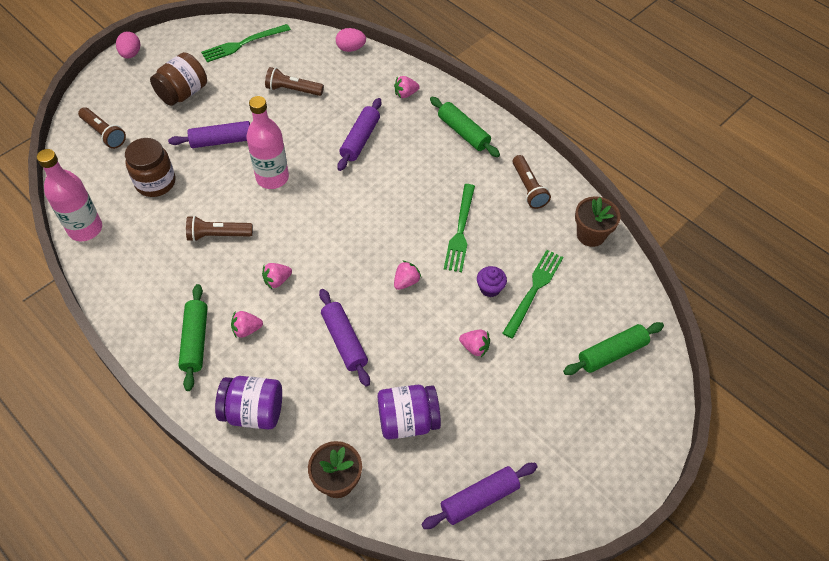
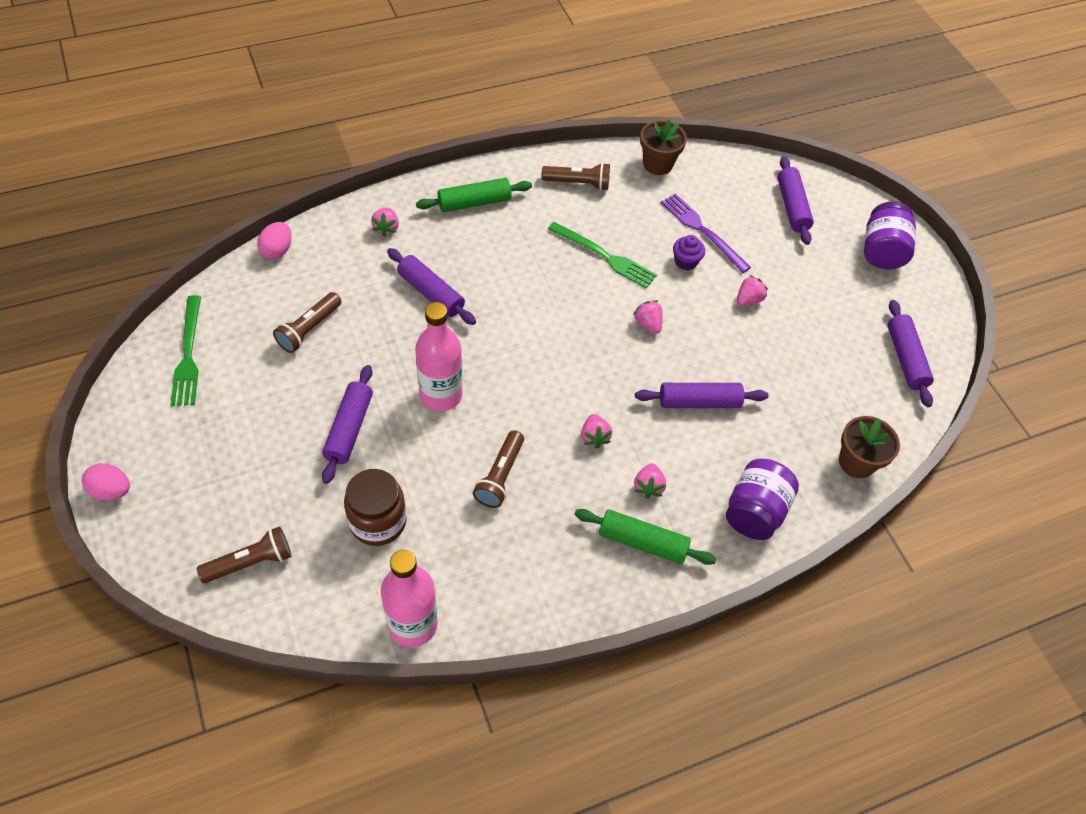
camera: 70 degrees left, 0 degrees up
(183, 93) = (235, 448): brown jar -> none
(408, 420) = (809, 382): purple jar -> purple jar (881, 251)
(534, 290) = (702, 231): green fork -> purple fork
(611, 353) = (792, 207): green rolling pin -> purple rolling pin

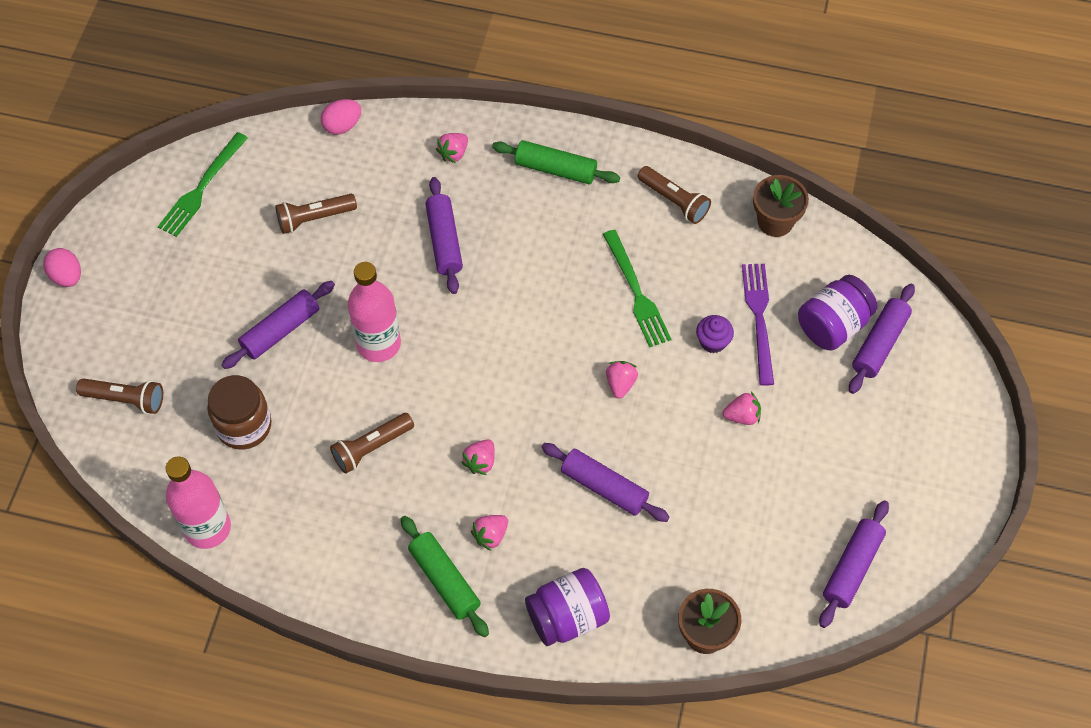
camera: 40 degrees right, 5 degrees up
(881, 251) = (935, 445): purple jar -> purple jar (833, 325)

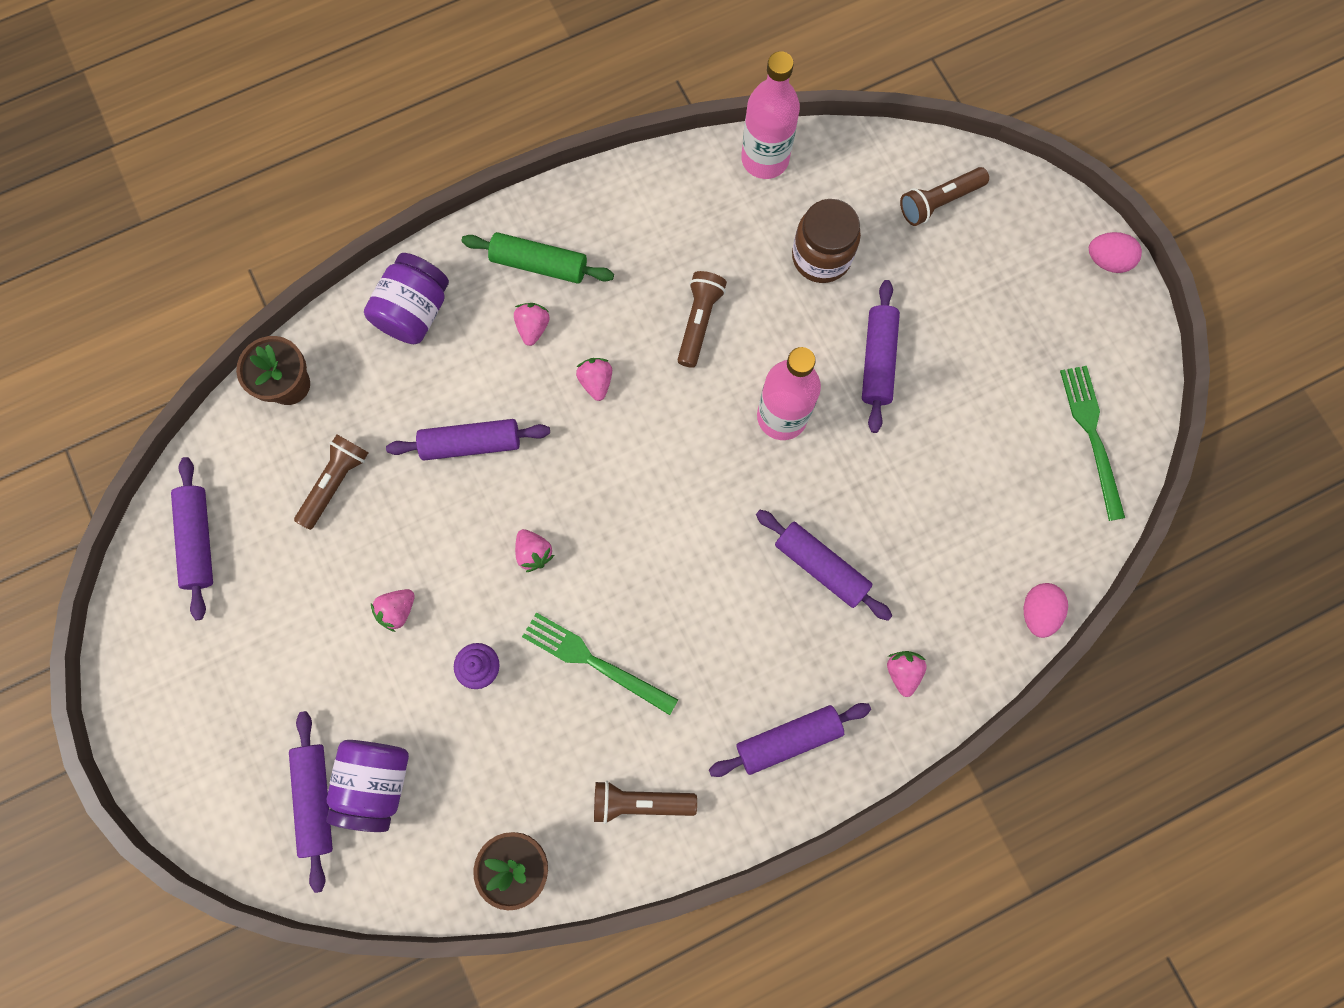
camera: 140 degrees right, 15 degrees up
(314, 218) = (960, 490): brown flashlight -> brown flashlight (335, 483)
(555, 169) = (788, 739): green rolling pin -> purple rolling pin
(759, 318) = (454, 730): purple fork -> none

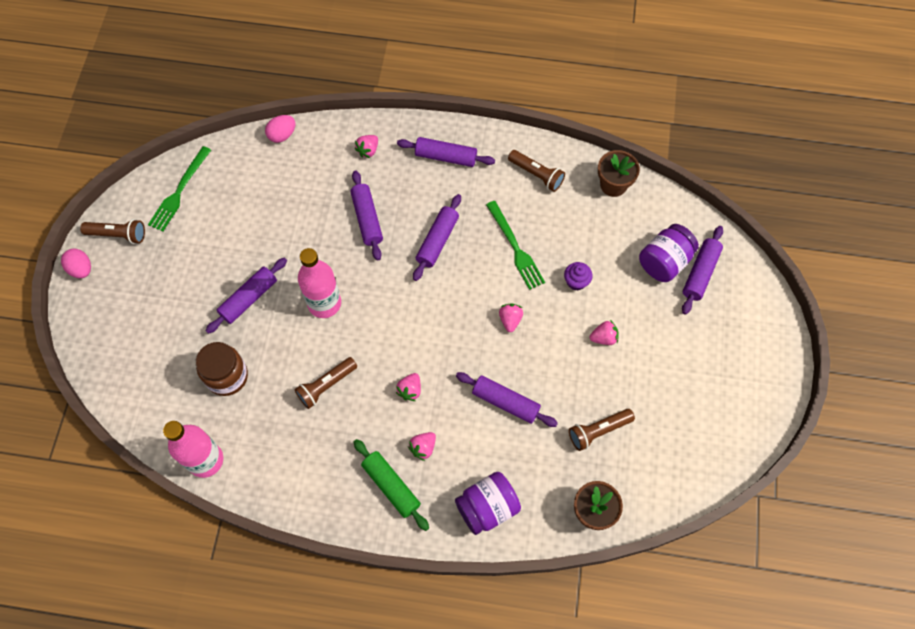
camera: 145 degrees left, 10 degrees down
(199, 540) = (697, 449): purple rolling pin -> purple rolling pin (437, 241)
(939, 202) = (134, 363): brown flashlight -> brown flashlight (118, 235)

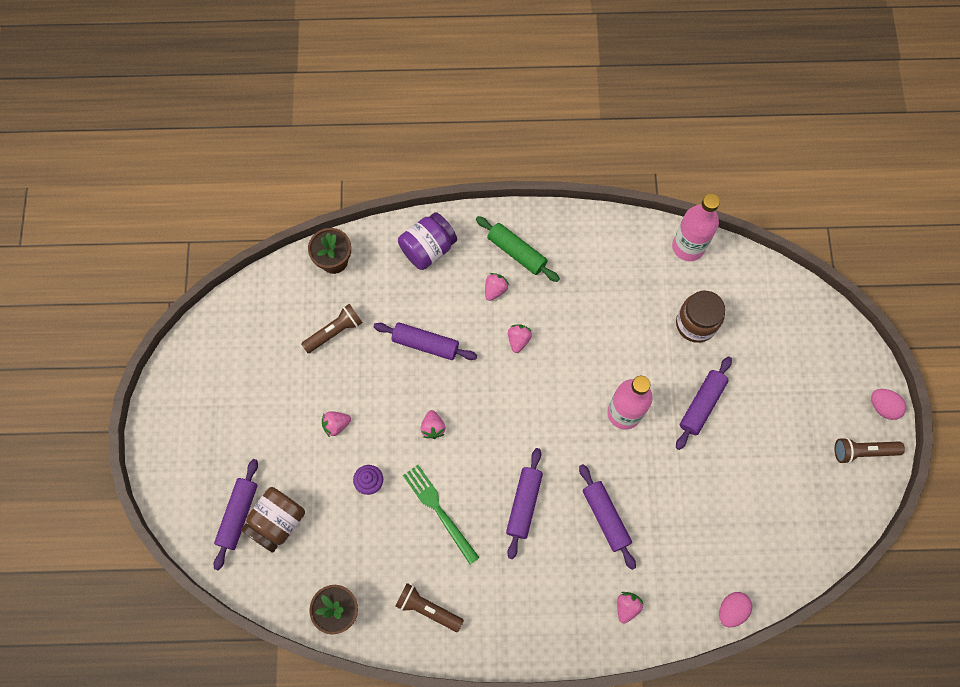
camera: 170 degrees right, 5 degrees up
(179, 191) = (820, 515): green fork -> none
(326, 386) = (599, 331): brown flashlight -> none
(446, 157) = (535, 614): purple rolling pin -> none
(664, 262) = (277, 522): purple jar -> brown jar

